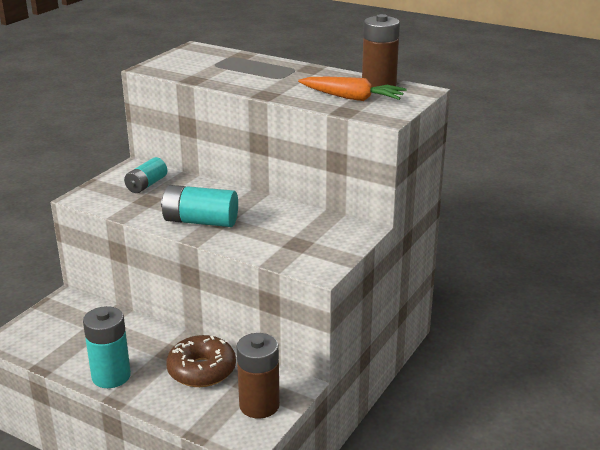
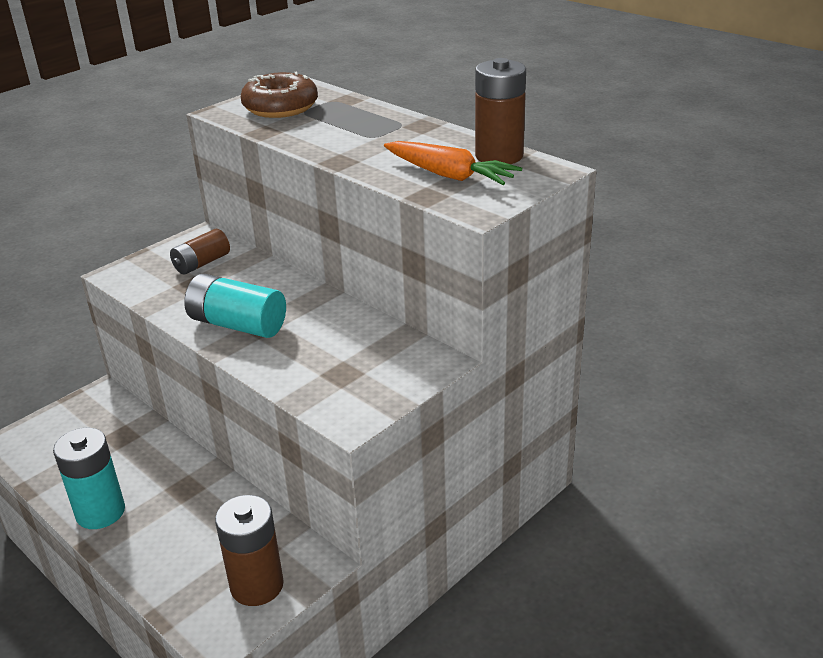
camera: 15 degrees right, 5 degrees up
(146, 185) = (202, 263): turquoise battery -> brown battery
(202, 370) = (209, 520): brown donut -> brown donut (280, 108)

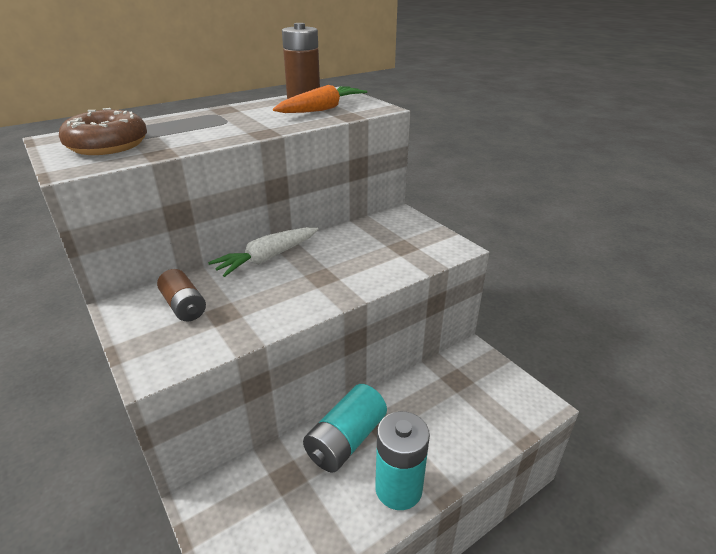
camera: 80 degrees left, 0 degrees up
(237, 324) = (313, 288): turquoise battery -> turquoise battery (346, 440)
(257, 585) = (493, 382): brown battery -> none
(294, 285) = (267, 258): none -> white carrot

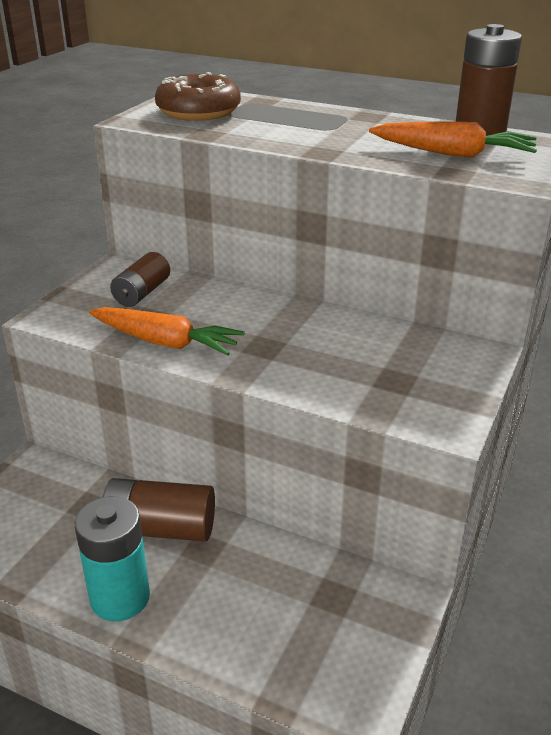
camera: 60 degrees right, 0 degrees up
(267, 258) = (265, 301): white carrot -> none
(270, 316) = (165, 342): none -> orange carrot
(346, 440) = (160, 528): turquoise battery -> brown battery

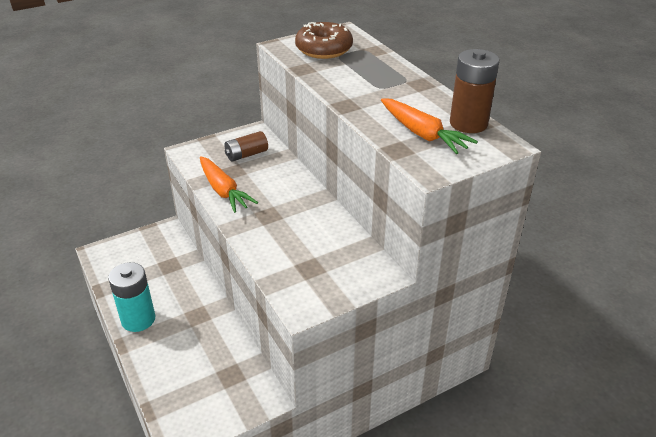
camera: 35 degrees right, 5 degrees up
(160, 528) = (188, 294): brown battery -> none

